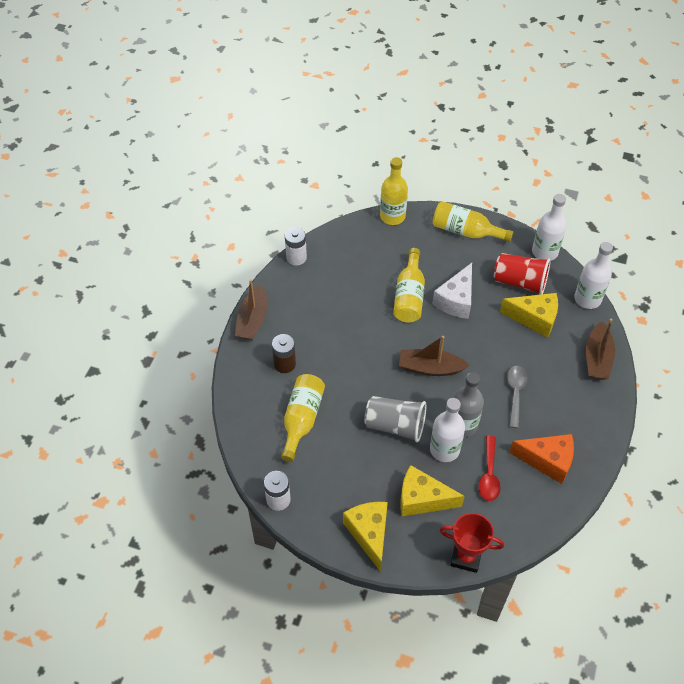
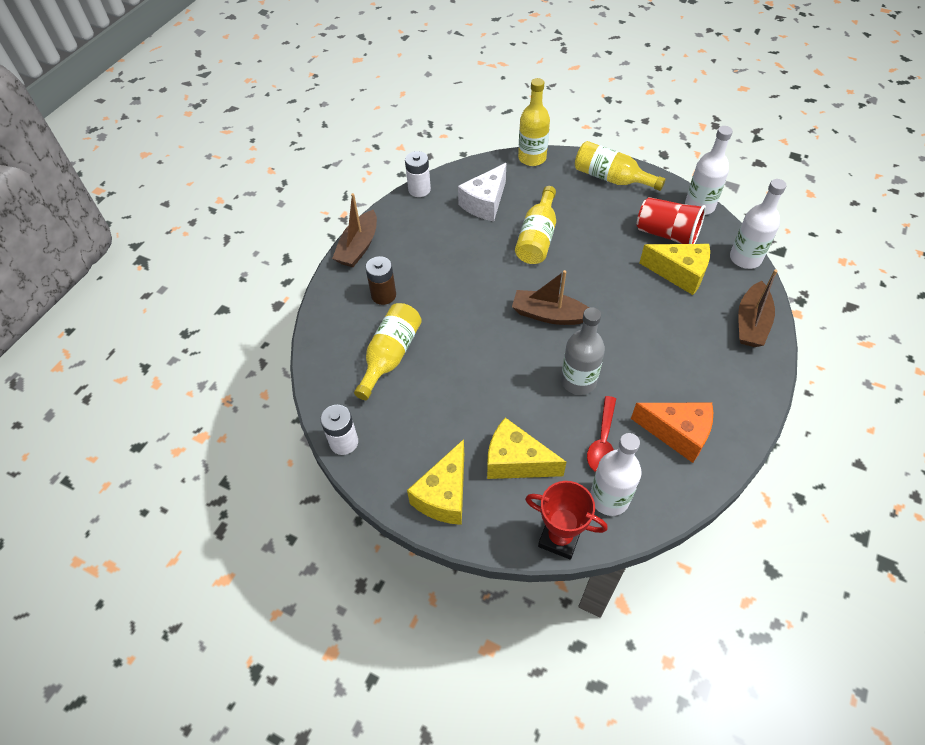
camera: 10 degrees right, 0 degrees up
(369, 534) = (444, 495): yellow cheese -> yellow cheese turned 150 degrees counterclockwise
(395, 425) = (497, 374): grey cup -> none
(444, 449) = (552, 407): white bottle -> white bottle (609, 498)
(456, 300) = (590, 247): white cheese -> white cheese (485, 203)
(515, 393) = (647, 352): grey spoon -> none

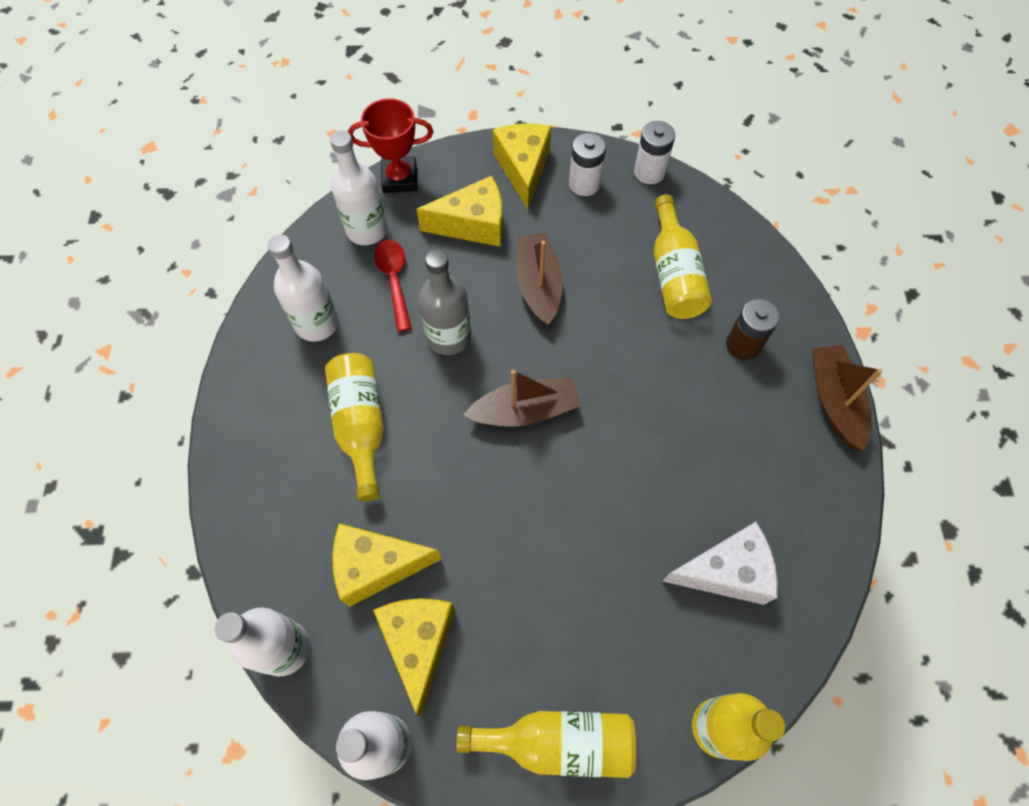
camera: 150 degrees right, 10 degrees up
(419, 189) = (841, 550): white battery -> white battery (584, 184)
(485, 203) = (726, 571): white cheese -> white cheese turned 75 degrees clockwise
(537, 238) = (608, 537): yellow bottle -> yellow bottle (361, 426)
(667, 234) = (419, 643): red cup -> yellow cheese
(677, 433) = (317, 323): orange cheese -> white bottle
(751, 323) = (256, 521): brown boat -> brown boat (538, 285)

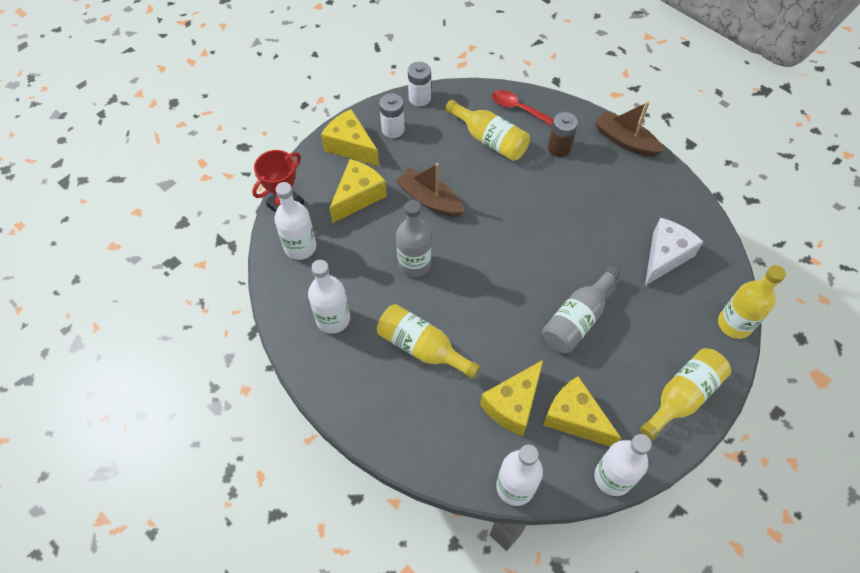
camera: 45 degrees left, 5 degrees down
(394, 280) = (349, 260): red spoon -> red spoon (518, 108)
(525, 411) = (496, 266): brown boat -> none
(543, 545) = (577, 319): none -> grey bottle

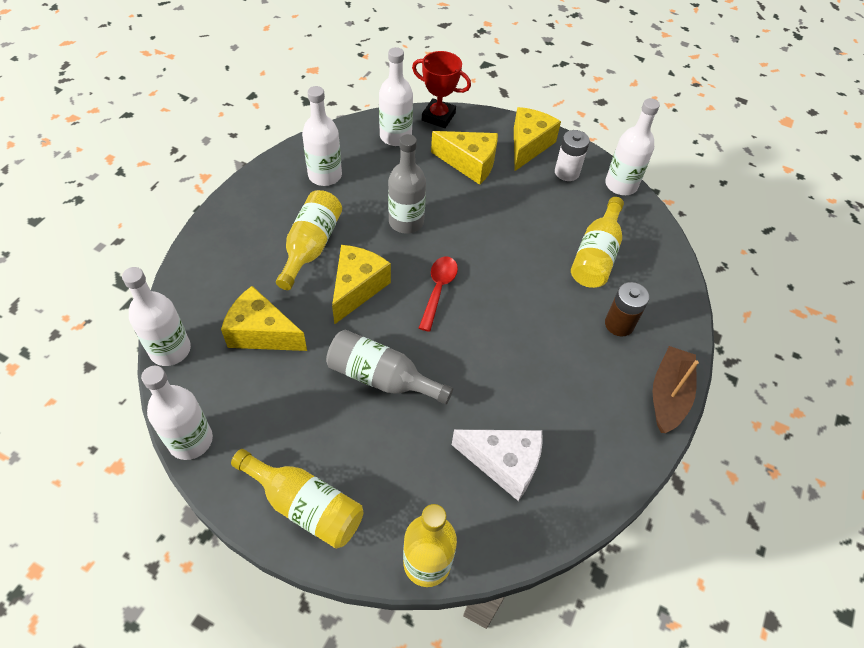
camera: 70 degrees right, 5 degrees down
(419, 98) = (621, 185): white battery -> white bottle
(430, 199) = (490, 219): brown boat -> none
(518, 108) = (657, 274): red spoon -> red spoon (438, 290)
(574, 418) = (256, 393): yellow cheese -> yellow cheese (357, 288)

